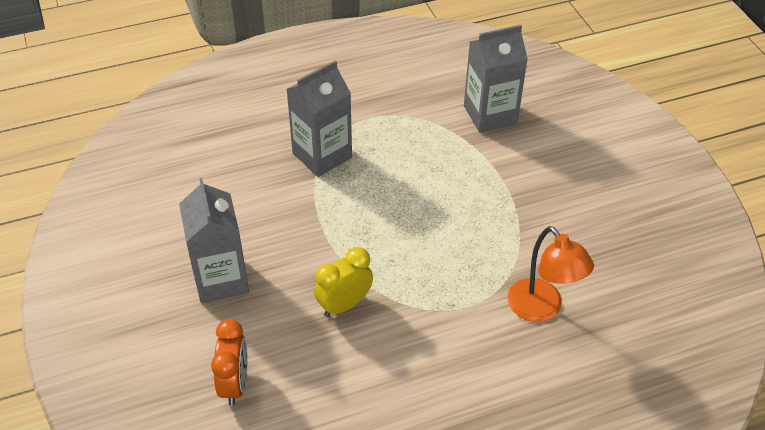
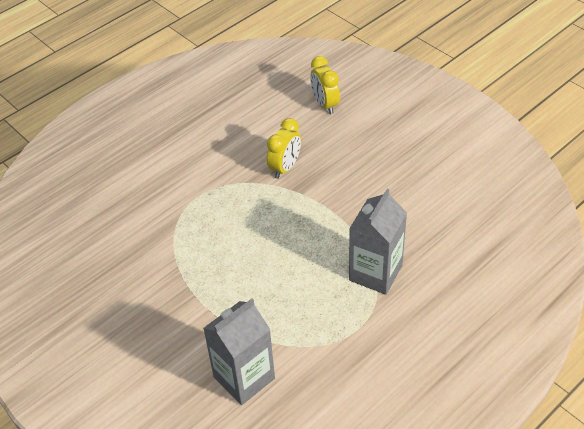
camera: 160 degrees right, 0 degrees up
(221, 279) = (380, 154): grey carton -> none
(235, 384) = (325, 104): orange clock -> yellow clock
(541, 309) = (143, 212): orange lamp -> none

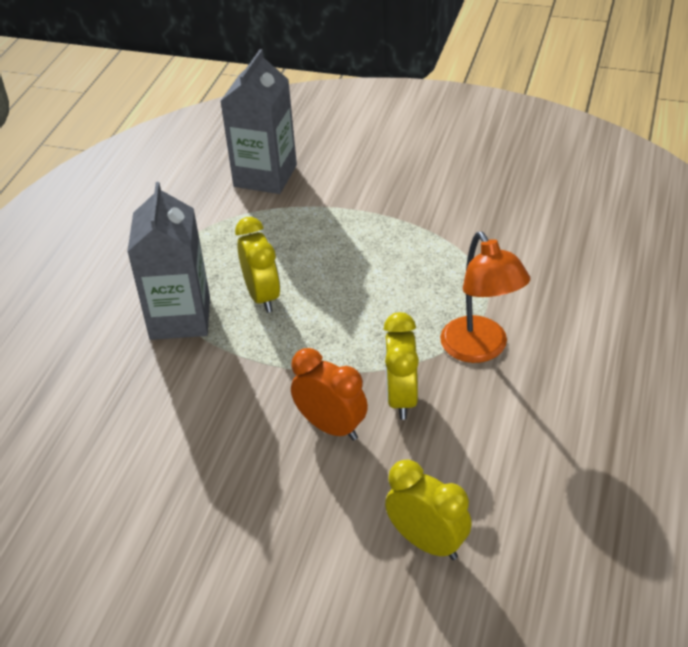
camera: 150 degrees right, 5 degrees down
(223, 175) = (480, 349): none -> orange lamp
(315, 265) = (262, 296): none -> yellow clock
(330, 168) = (331, 427): none -> orange clock

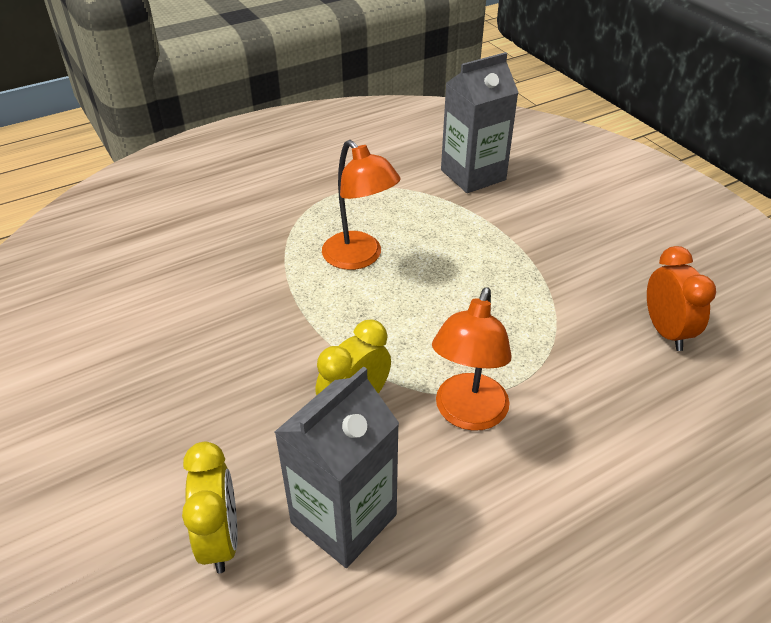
camera: 40 degrees right, 0 degrees up
(180, 318) = (288, 237): grey carton -> grey carton (343, 519)
(262, 296) = (359, 258): yellow clock -> orange lamp
(331, 427) = (278, 387): orange clock -> orange clock (666, 331)

